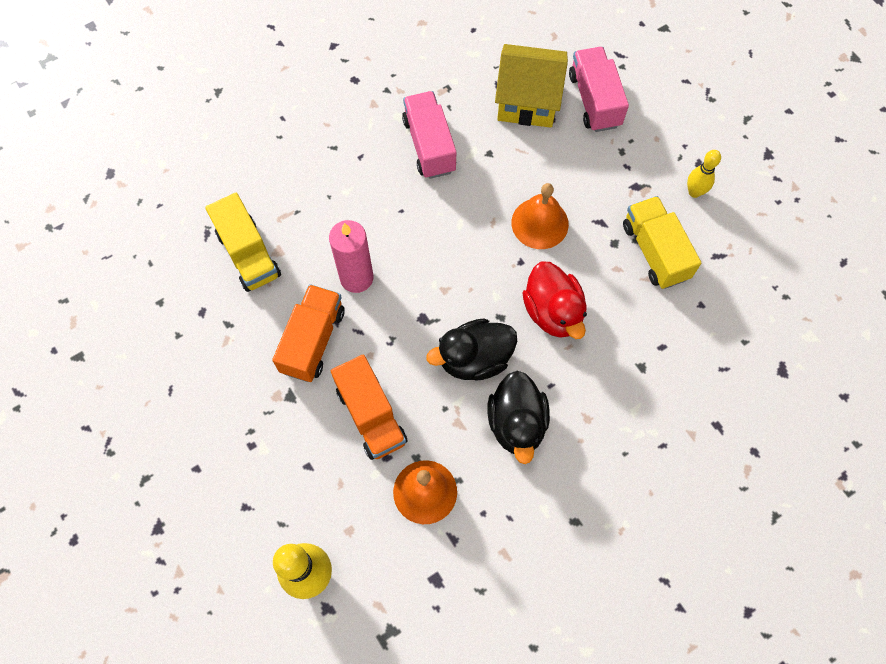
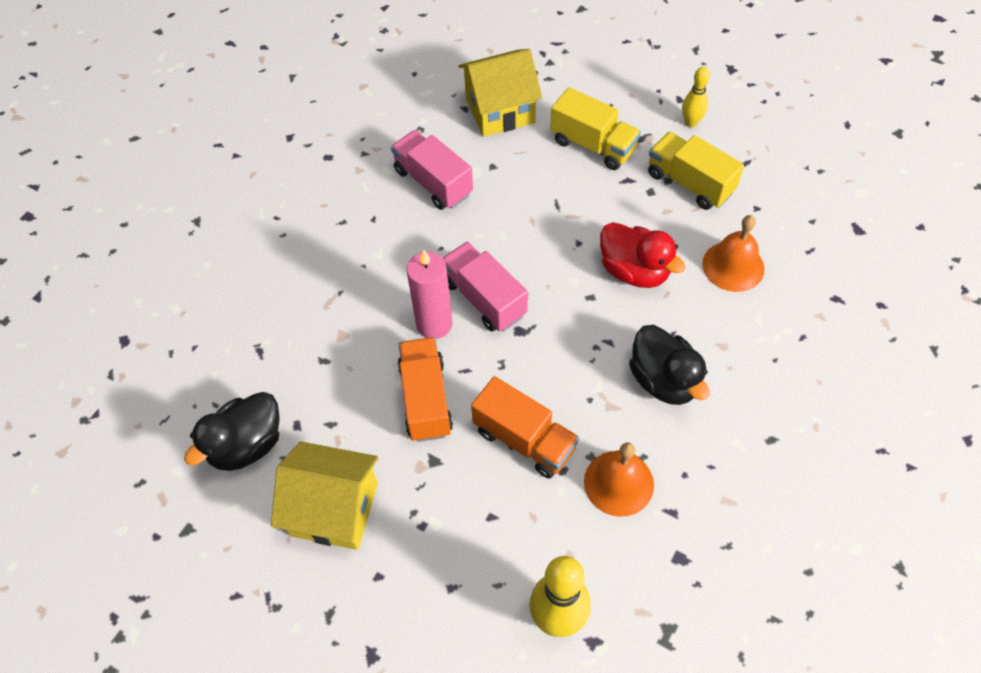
camera: 25 degrees left, 10 degrees down
(193, 397) = (334, 509): none -> yellow house
(248, 254) = (314, 351): yellow truck -> yellow truck (593, 145)
(474, 359) = (589, 343): black duck -> black duck (246, 445)
(540, 223) = (575, 203): orange bell -> orange bell (733, 266)
(594, 100) = (558, 86): pink truck -> pink truck (484, 298)

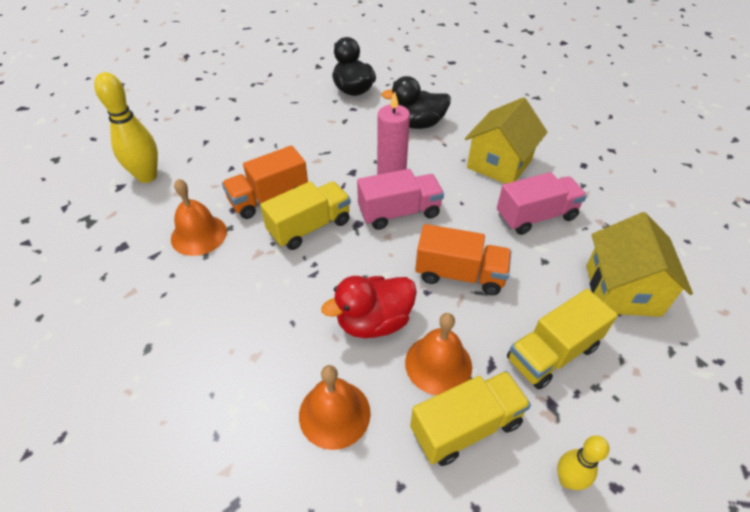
camera: 110 degrees right, 10 degrees down
(334, 509) = (289, 111): yellow house -> yellow house (499, 164)
(426, 399) = (333, 161): orange truck -> orange truck (459, 274)
(549, 374) = (309, 227): none -> yellow truck
(648, 213) = (438, 364): none -> orange bell
(664, 380) = (254, 296): black duck -> black duck (417, 124)

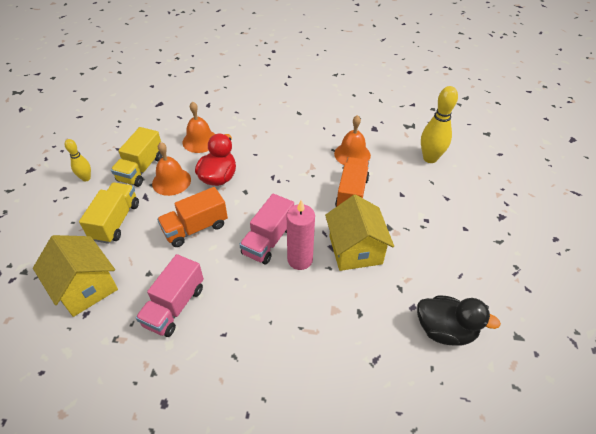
camera: 135 degrees right, 0 degrees up
(309, 227) = (306, 195): yellow truck -> none
(417, 124) = (345, 333): black duck -> none
(499, 164) = (238, 341): yellow house -> yellow house (355, 250)

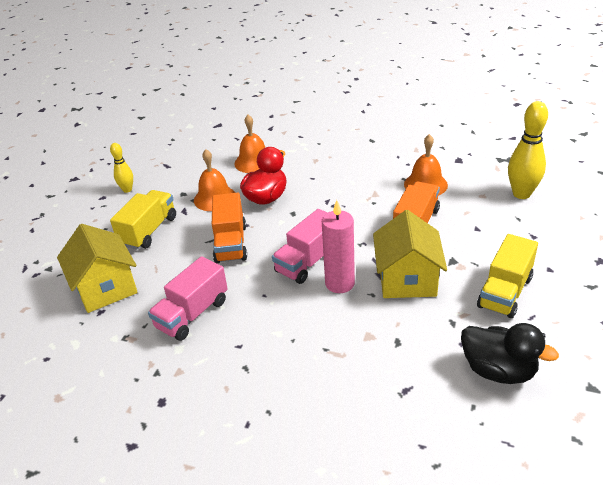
camera: 15 degrees right, 10 degrees down
(141, 169) = (185, 184): yellow truck -> yellow truck (505, 292)
(195, 228) = (231, 243): orange truck -> orange truck turned 75 degrees counterclockwise

